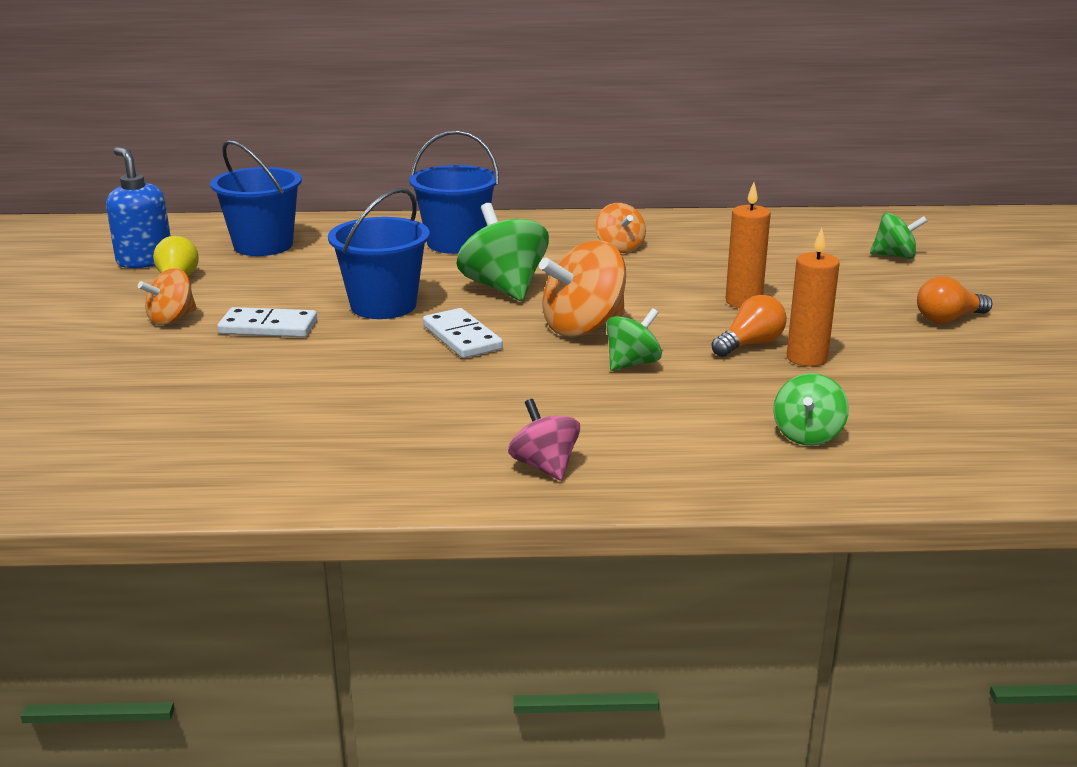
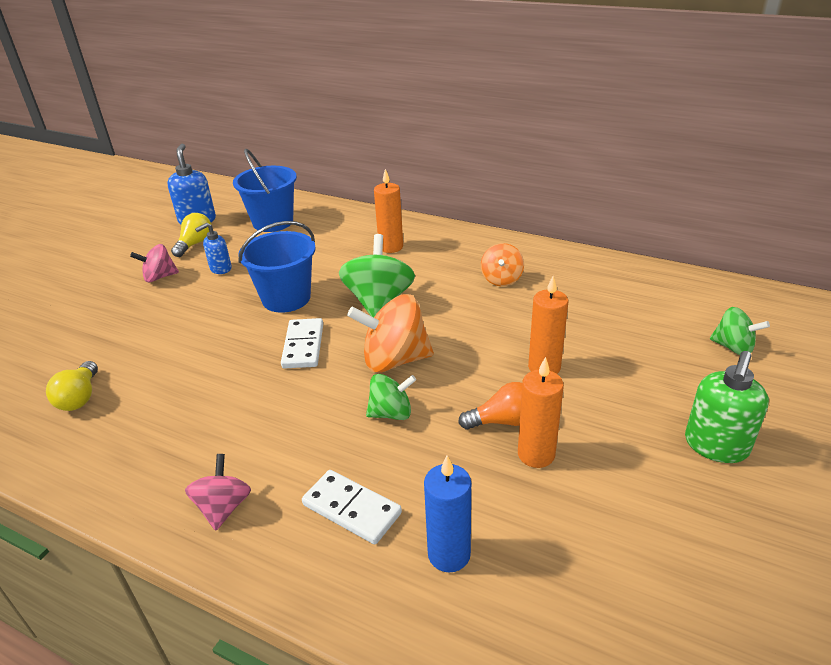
camera: 30 degrees right, 10 degrees up
(172, 319) = (159, 277): orange spinning top -> pink spinning top
(227, 436) = (80, 397): none -> yellow light bulb
(252, 297) = (220, 269): none -> blue soap dispenser
(268, 327) = (201, 300): white domino -> white domino (351, 509)
(456, 243) = (391, 247): blue bucket -> orange candle
(807, 435) = (449, 554): green spinning top -> blue candle
(948, 319) = (716, 446): orange light bulb -> green soap dispenser

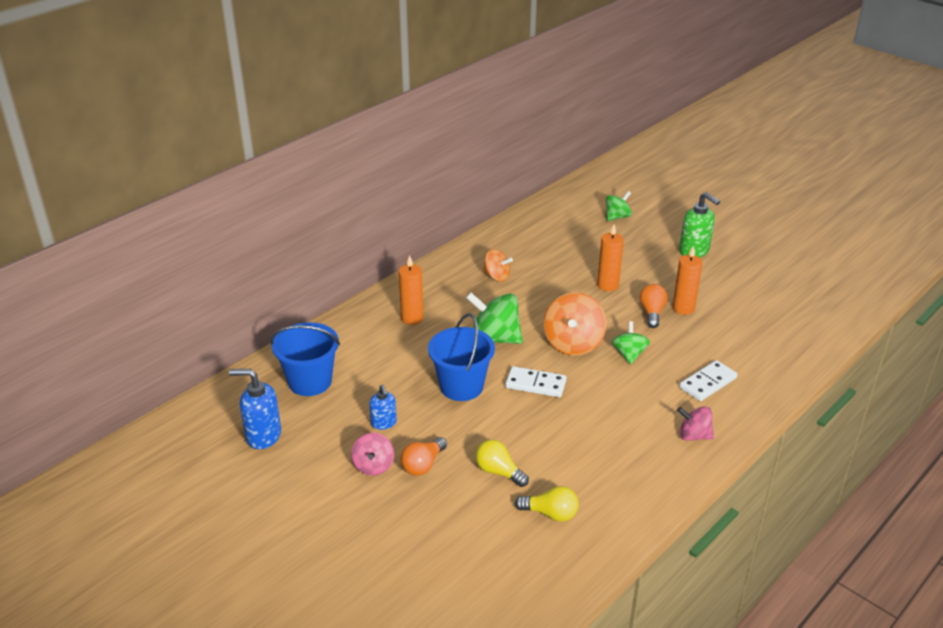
camera: 75 degrees left, 0 degrees up
(161, 302) = (423, 465): none -> orange light bulb
(195, 244) = (319, 439): yellow light bulb -> yellow light bulb (498, 472)
(449, 554) = (747, 354): blue candle -> none

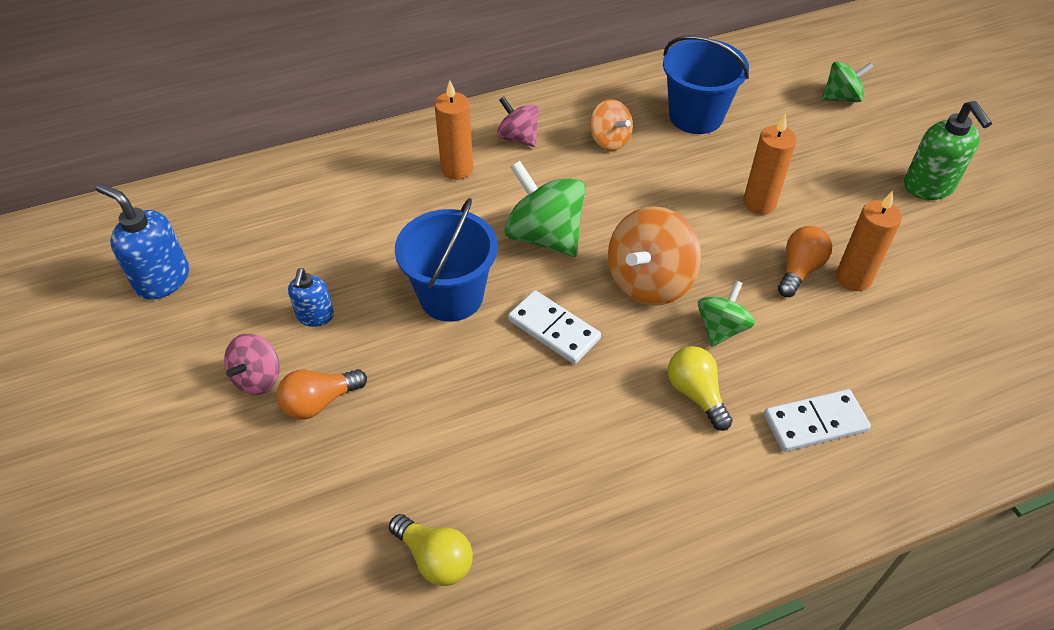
camera: 25 degrees right, 15 degrees up
(310, 381) = (270, 220): blue bucket -> blue bucket (696, 116)
(498, 472) = (410, 455): yellow light bulb -> yellow light bulb (696, 394)
(694, 436) = (736, 510): pink spinning top -> pink spinning top (518, 138)

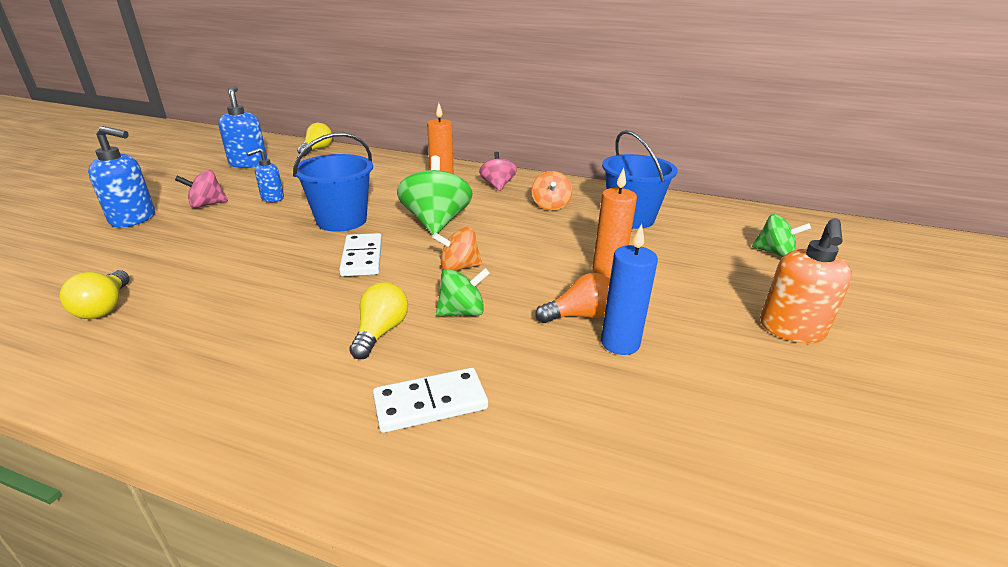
camera: 40 degrees right, 20 degrees down
(203, 197) = (317, 149): none -> yellow light bulb
(215, 458) = (134, 219): none -> blue soap dispenser
(319, 402) = (207, 224): orange light bulb -> none
(649, 281) = (458, 267): orange spinning top -> orange spinning top, size x0.59
(815, 423) = (430, 403): white domino -> white domino turned 45 degrees counterclockwise
(853, 278) = (620, 343): orange candle -> blue candle
(929, 186) = (791, 330): green soap dispenser -> orange soap dispenser

